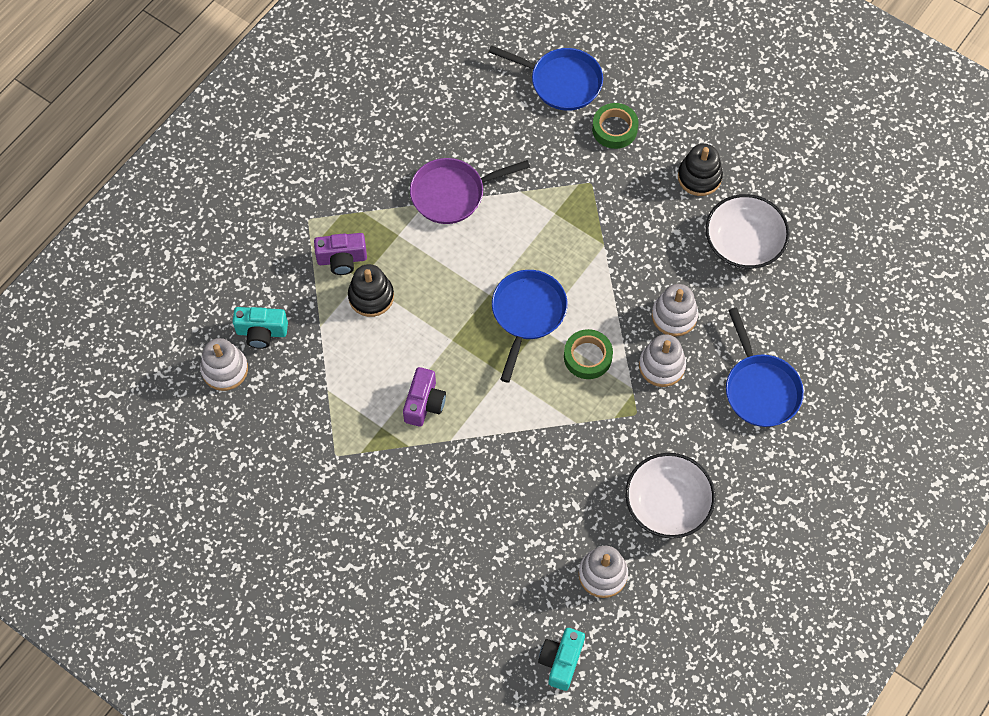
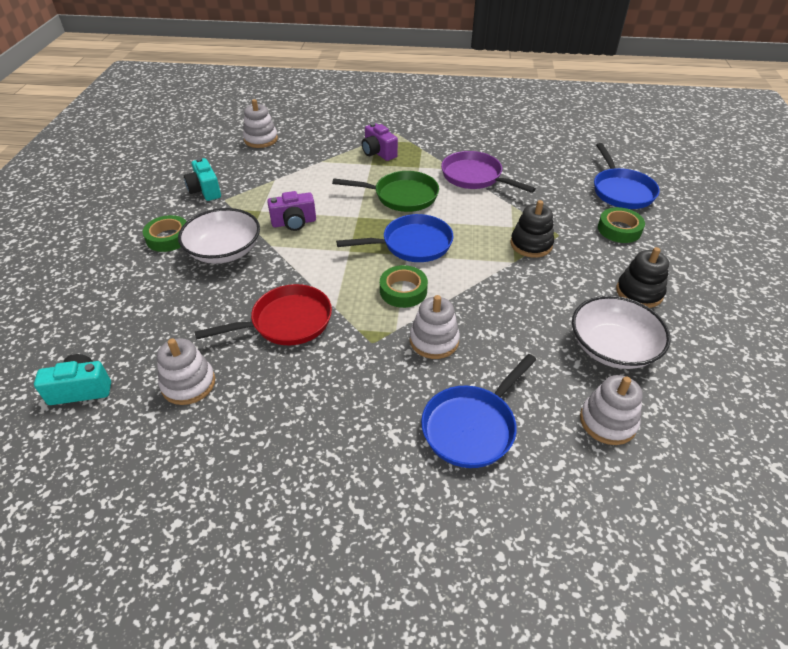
camera: 60 degrees right, 20 degrees down
(261, 332) = (298, 143): turquoise camera -> turquoise camera (205, 190)
(371, 296) = (361, 172): black stacking toy -> black stacking toy (531, 244)
(375, 533) = (168, 238): none -> green tape
(442, 281) = (401, 196): none -> green pan
(572, 470) = (286, 322): none -> red pan
(667, 503) = (291, 403): white bowl -> white bowl (224, 251)
(674, 316) = (491, 329): white stacking toy -> white stacking toy (608, 421)

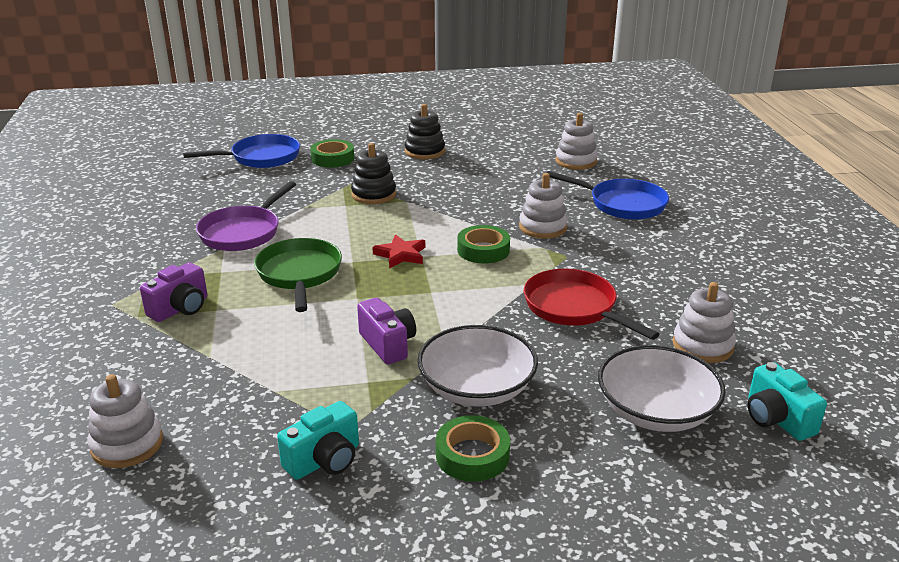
camera: 105 degrees left, 15 degrees down
(412, 244) = (401, 255): blue pan -> red star
(612, 347) = (499, 160): white bowl -> white bowl (656, 411)

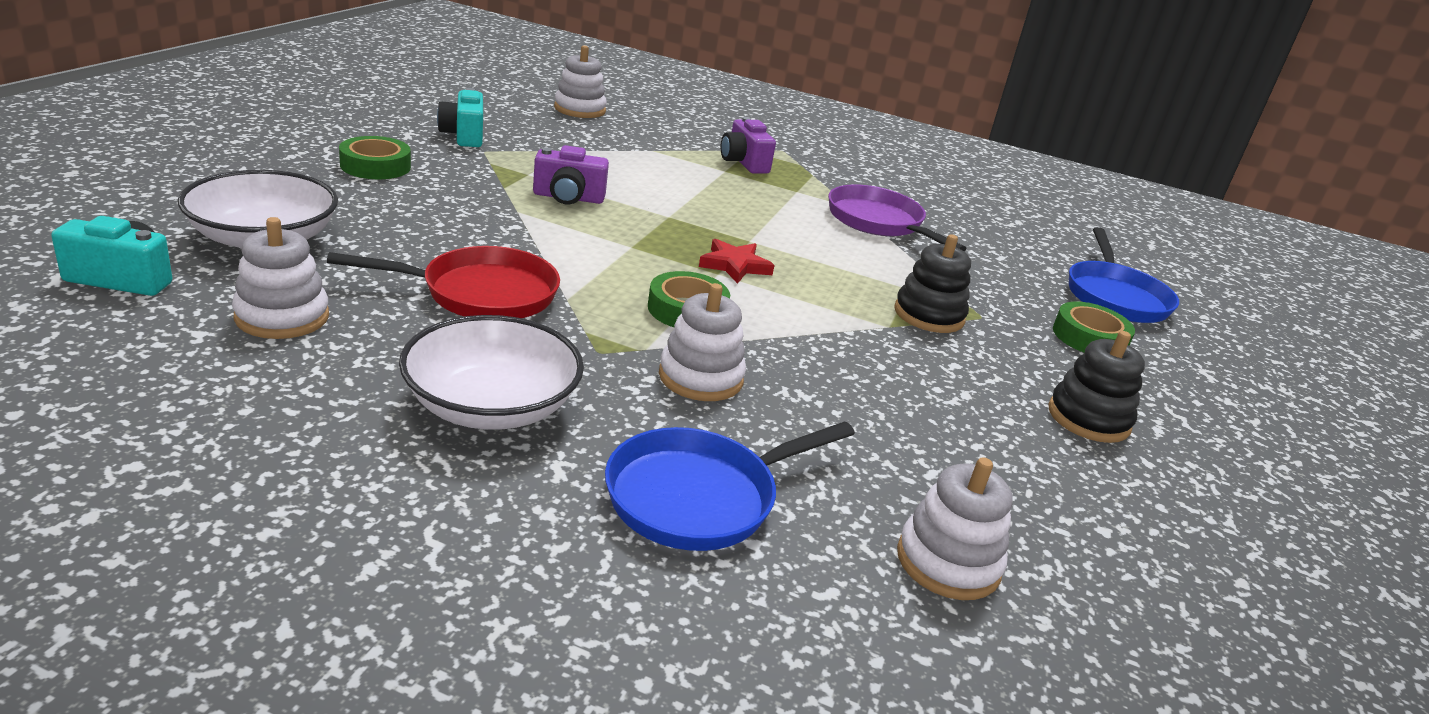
camera: 115 degrees right, 0 degrees up
(299, 274) = (751, 213): green pan -> none
(477, 388) = (445, 198): white bowl -> white bowl (491, 406)

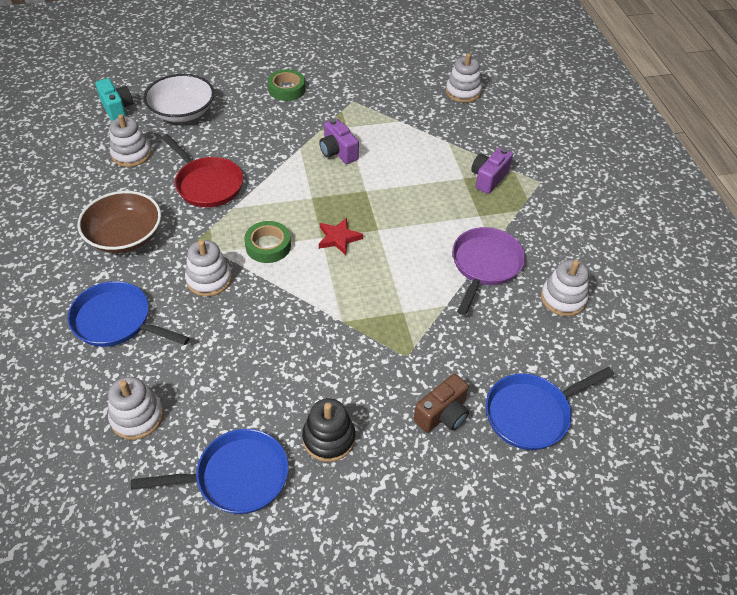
camera: 60 degrees right, 20 degrees up
(463, 136) = (360, 86): turquoise camera -> none
(491, 406) = (125, 236): white bowl -> brown bowl
(929, 315) = (377, 332): black stacking toy -> none
(965, 216) = (563, 298): none -> white stacking toy
(1089, 337) = (442, 414): green tape -> brown camera
(1124, 516) = (236, 477): none -> blue pan

